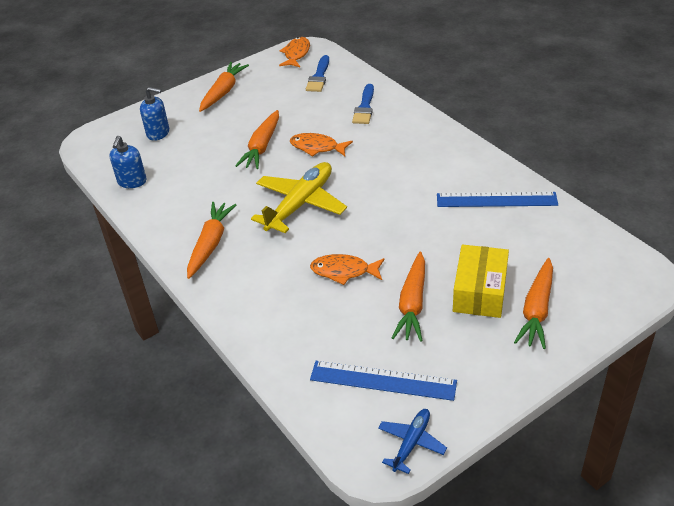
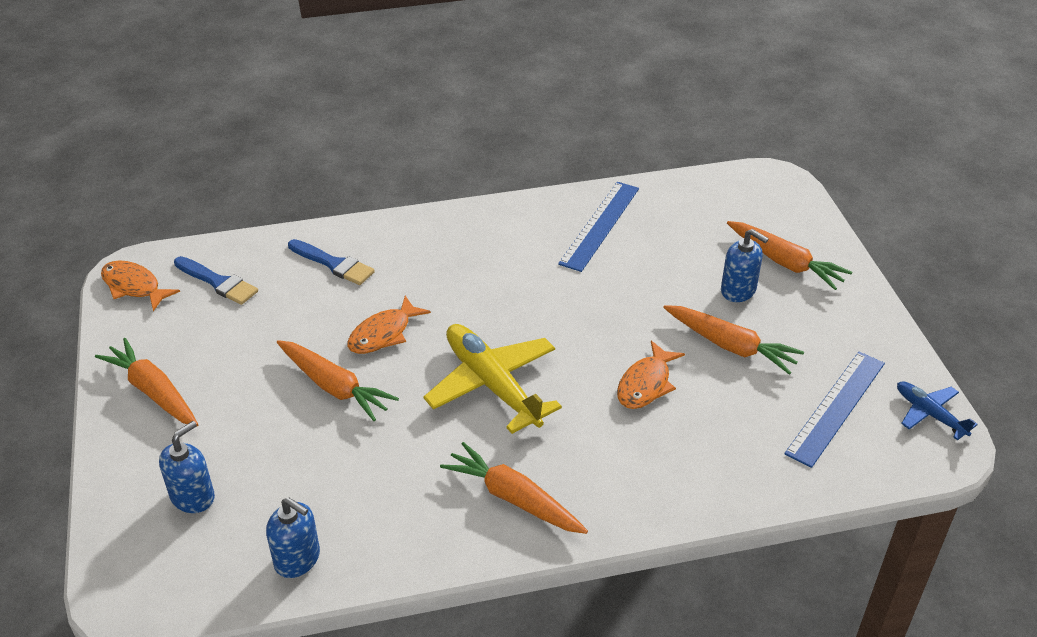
camera: 70 degrees left, 0 degrees up
(479, 291) = (738, 290): yellow box -> blue soap dispenser

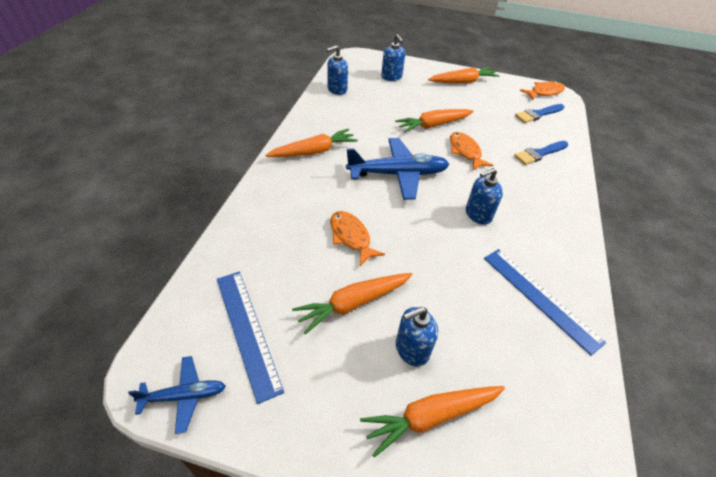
camera: 115 degrees right, 5 degrees up
(492, 385) = (397, 174): yellow plane -> blue plane
(512, 291) = (478, 214): none -> blue soap dispenser

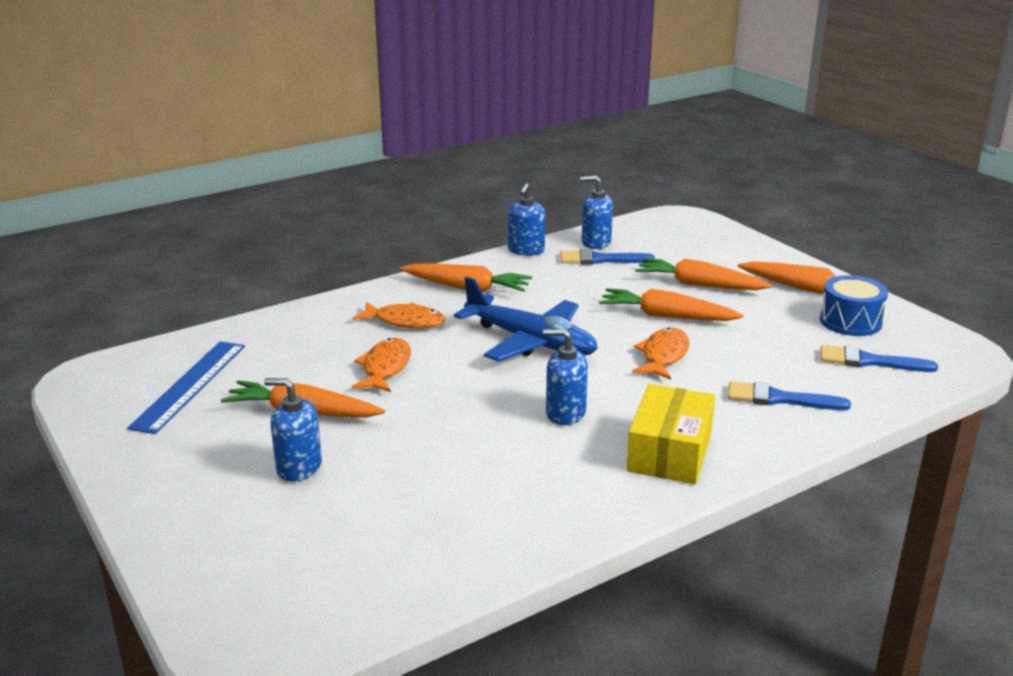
camera: 45 degrees right, 20 degrees down
(184, 396) = (90, 397): blue plane -> none
(354, 100) = (600, 259): none -> blue brush
(391, 77) = (698, 252): blue soap dispenser -> blue soap dispenser (526, 250)
(431, 416) = (237, 514): orange carrot -> orange carrot (699, 285)
(502, 94) = (850, 321): none -> blue drum
(540, 298) = (504, 508): blue ruler -> none
(544, 92) = (939, 343): orange fish -> orange fish (405, 321)
(547, 212) = (669, 452): none -> yellow box

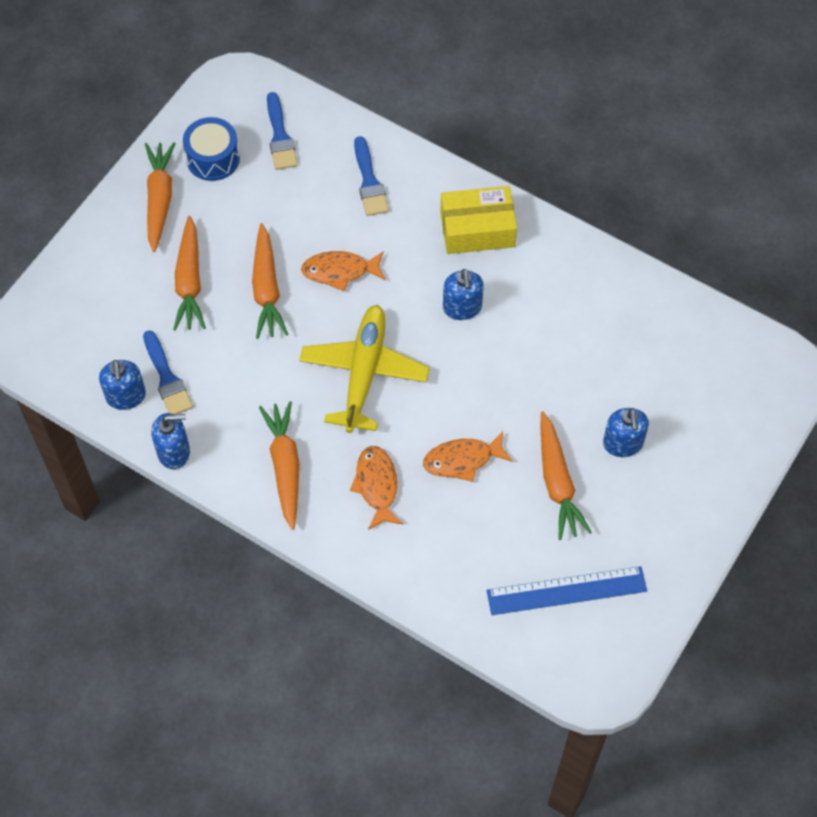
camera: 115 degrees left, 35 degrees up
(530, 341) = (364, 373): blue plane -> yellow plane

